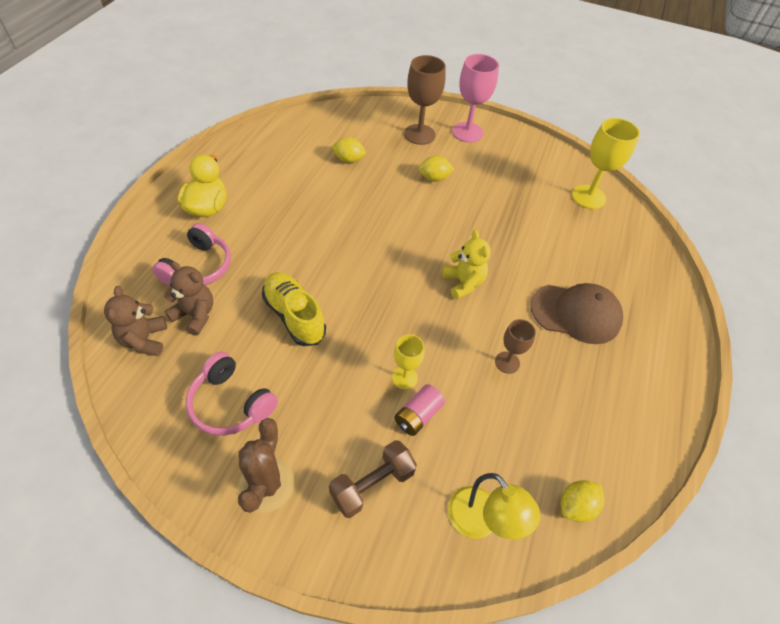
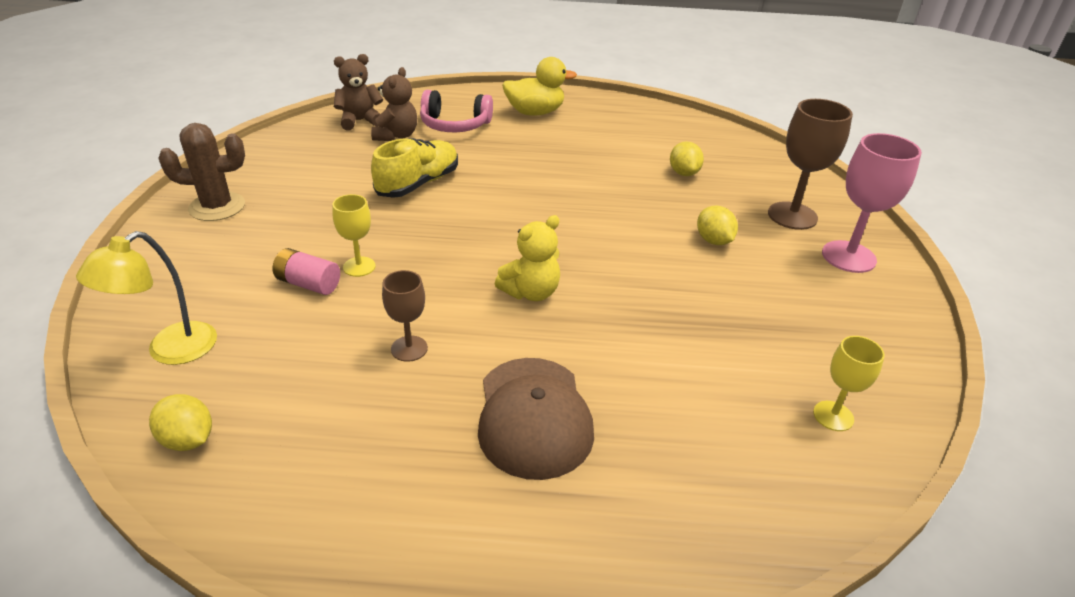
camera: 75 degrees right, 15 degrees down
(230, 403) = (302, 172): pink headphones -> none
(372, 484) = (218, 266): brown dumbbell -> none
(588, 197) = (833, 416): yellow goblet -> yellow goblet, size x0.58

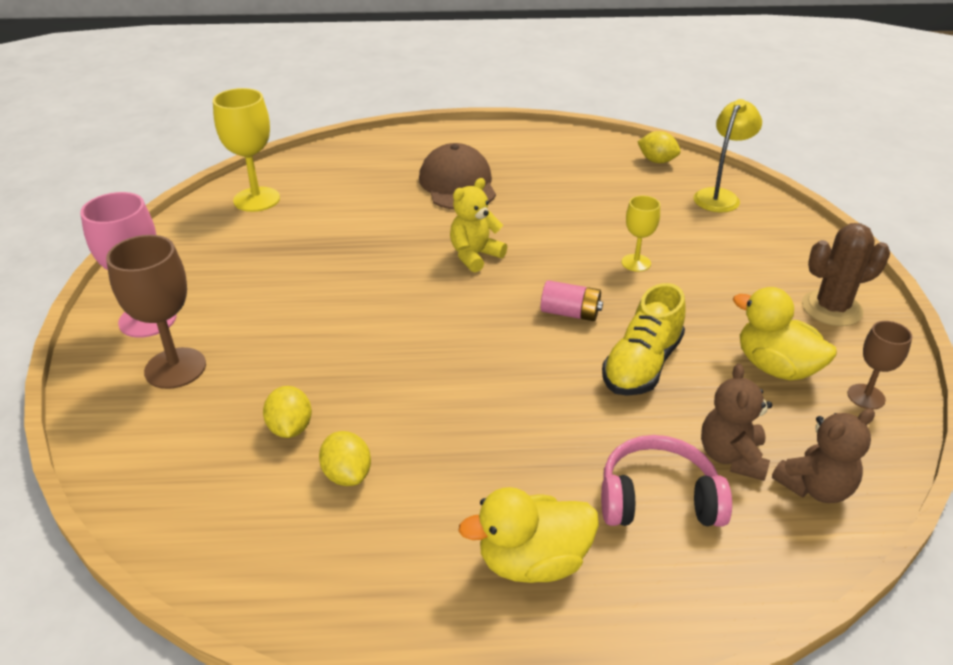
camera: 175 degrees right, 0 degrees up
(308, 284) = (666, 245): pink battery -> pink battery (570, 313)
(316, 173) = (775, 367): none -> yellow duck
(409, 348) = (556, 210): brown goblet -> brown goblet (866, 396)
(713, 241) = (288, 324): yellow lemon -> yellow lemon (347, 474)
(833, 416) = (256, 199): yellow goblet -> yellow goblet, size x1.73

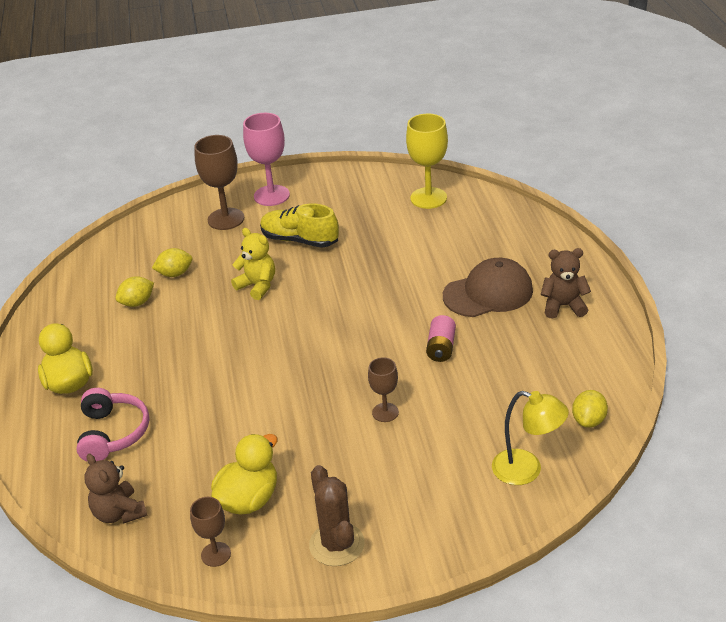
camera: 85 degrees right, 0 degrees up
(475, 256) = (375, 319): yellow teddy bear -> yellow teddy bear (257, 286)
(570, 313) = (305, 378): pink battery -> pink battery (441, 348)
(636, 263) = (385, 412): yellow goblet -> brown goblet
(642, 365) = (245, 421): yellow shoe -> yellow shoe (299, 240)
(731, 457) = (149, 470): brown teddy bear -> brown teddy bear (563, 306)

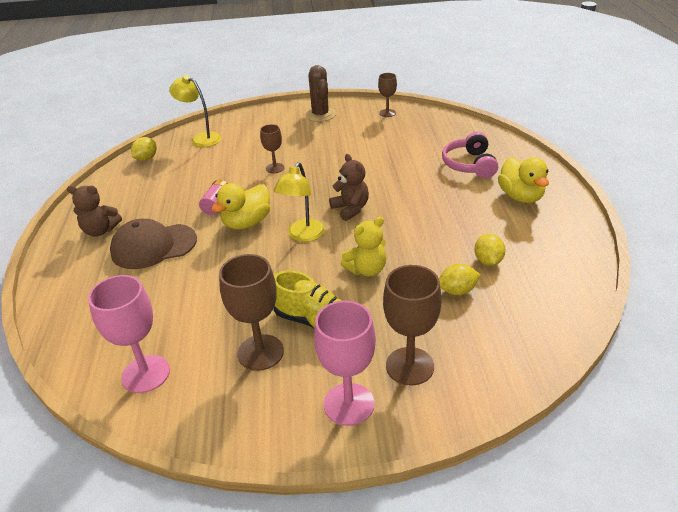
camera: 175 degrees left, 0 degrees up
(119, 513) = (449, 129): brown teddy bear -> brown teddy bear (350, 209)
(137, 303) = (488, 261): yellow lemon -> yellow lemon turned 60 degrees counterclockwise
(249, 499) = (369, 132): yellow duck -> yellow duck (247, 223)
(257, 286) = (366, 269): yellow teddy bear -> yellow teddy bear turned 75 degrees counterclockwise
(327, 316) = (303, 236): none -> yellow lamp
(343, 217) = (260, 352): none -> brown goblet
(428, 198) = (146, 374): yellow goblet -> pink goblet

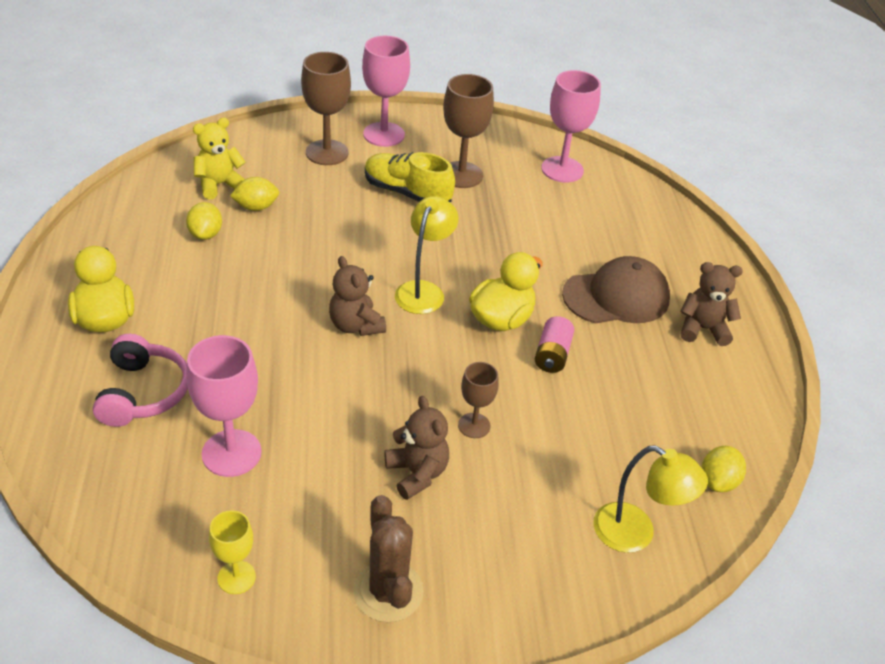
camera: 175 degrees right, 5 degrees up
(308, 148) = (417, 473): none -> brown teddy bear
(366, 269) = (349, 239): yellow teddy bear -> yellow teddy bear (219, 185)
(387, 113) = (236, 577): brown goblet -> yellow goblet
(407, 147) = (231, 453): none -> pink goblet

